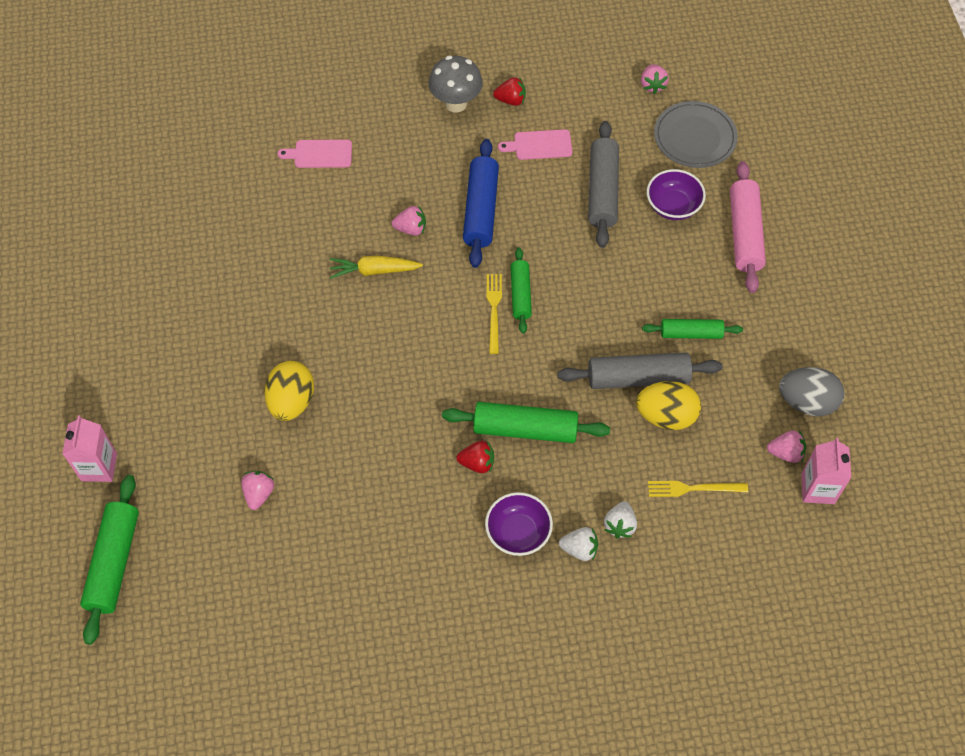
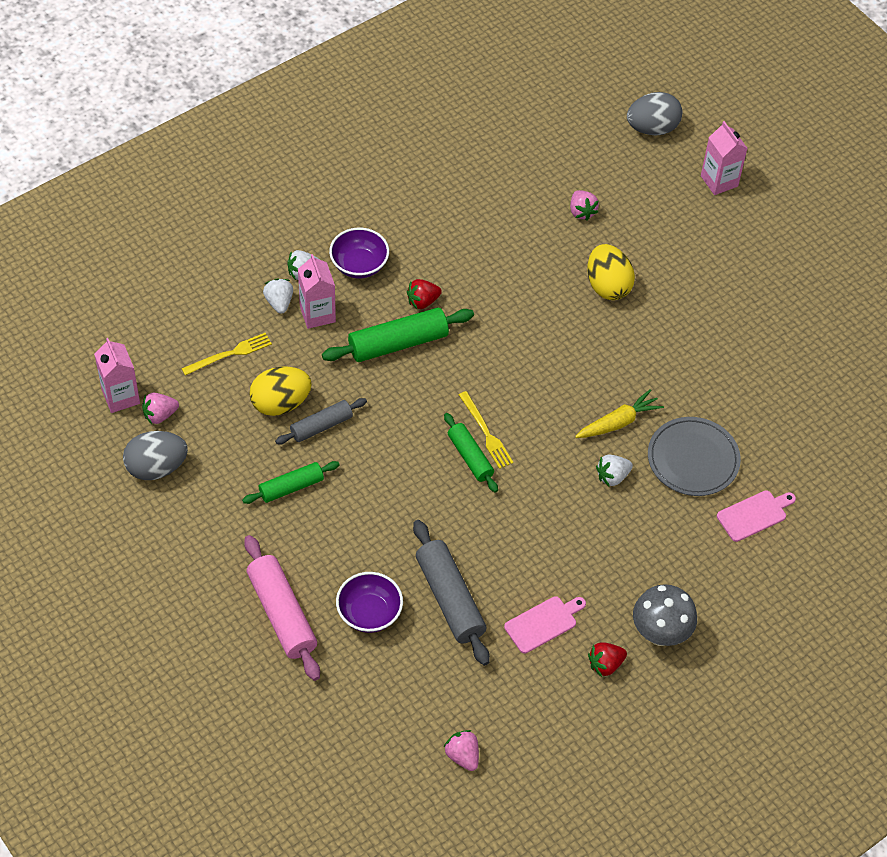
camera: 150 degrees right, 5 degrees down
(114, 563) = (652, 128): green rolling pin -> grey egg
(411, 229) = (612, 476): pink strawberry -> white strawberry
(481, 210) = (558, 525): blue rolling pin -> none
(587, 495) = (317, 314): none -> pink carton
(638, 378) = (321, 426): grey rolling pin -> grey rolling pin, size x0.62
(694, 137) = (384, 707): grey plate -> grey plate (693, 459)

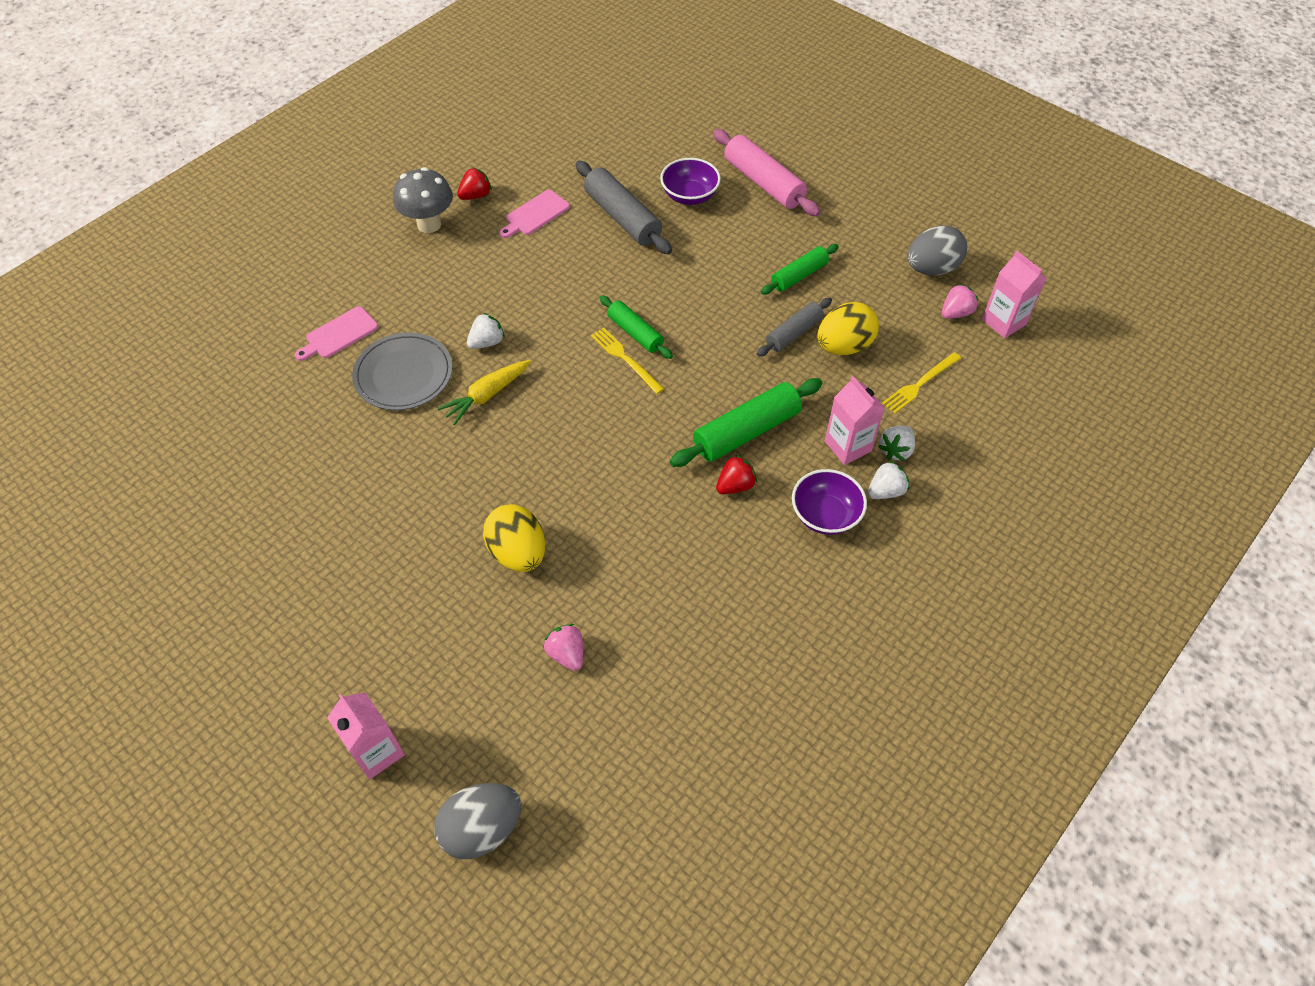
camera: 170 degrees right, 0 degrees up
(279, 302) = (896, 450): white strawberry -> white strawberry turned 60 degrees clockwise
(462, 756) = (583, 122): pink strawberry -> none

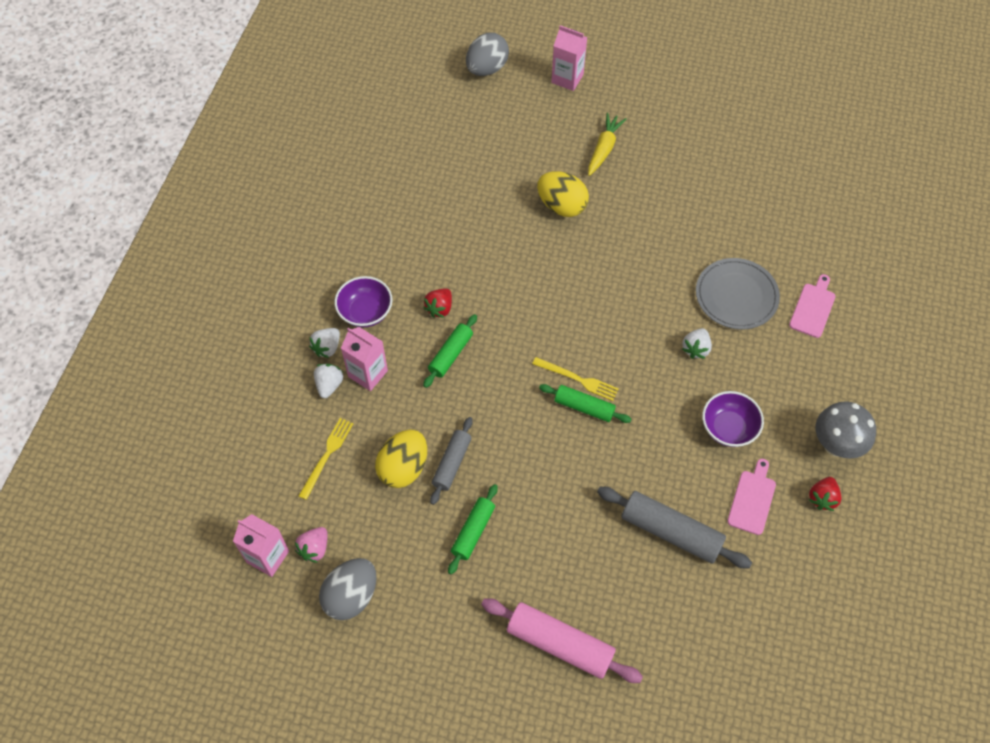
camera: 155 degrees right, 5 degrees up
(487, 395) = (662, 304): yellow carrot -> yellow carrot (604, 148)
(566, 654) = (493, 162): pink strawberry -> none
(689, 196) = (624, 590): purple bowl -> purple bowl (728, 428)
(746, 431) = (451, 354): green rolling pin -> green rolling pin, size x0.62

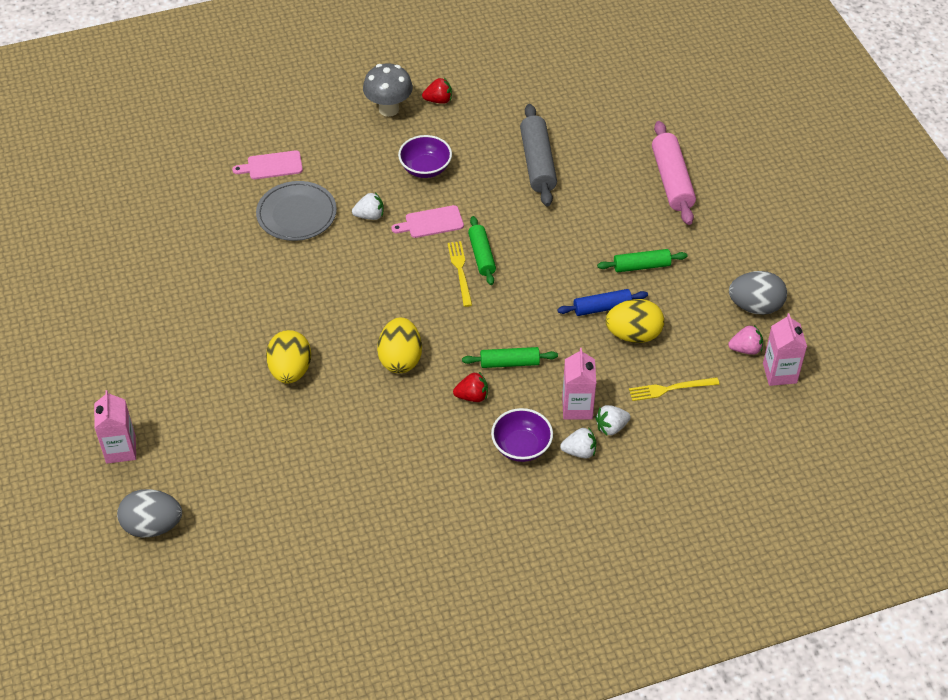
camera: 125 degrees left, 10 degrees down
(452, 463) = (602, 308): grey rolling pin -> blue rolling pin
(516, 282) = (400, 359): none -> yellow egg
(604, 148) = (196, 374): yellow carrot -> none
(752, 499) = (473, 133): pink cutting board -> pink cutting board (431, 222)

